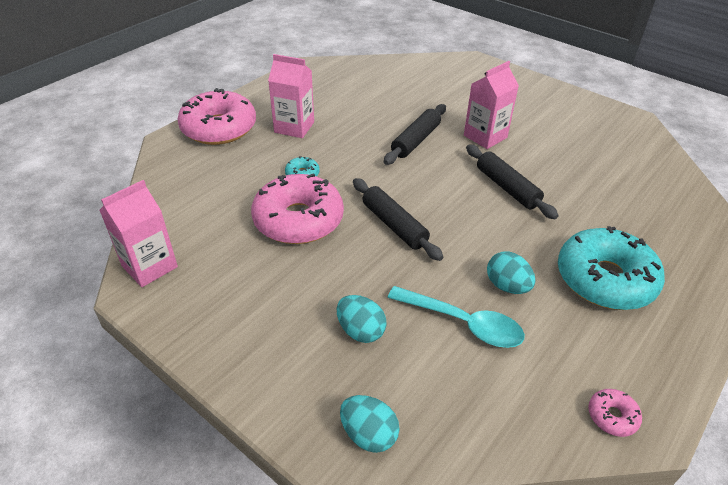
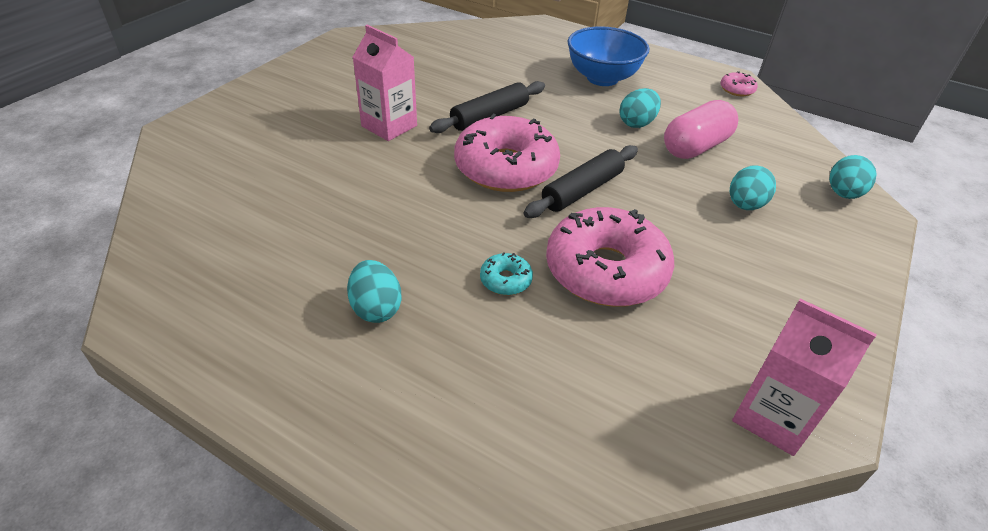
camera: 100 degrees left, 0 degrees up
(219, 128) = (385, 423): pink donut -> pink donut (506, 168)
(294, 127) = (376, 308): pink carton -> turquoise egg
(416, 141) = (404, 178): black rolling pin -> none
(463, 323) = (695, 147): turquoise spoon -> pink capsule
(605, 279) = (602, 78): turquoise donut -> blue bowl

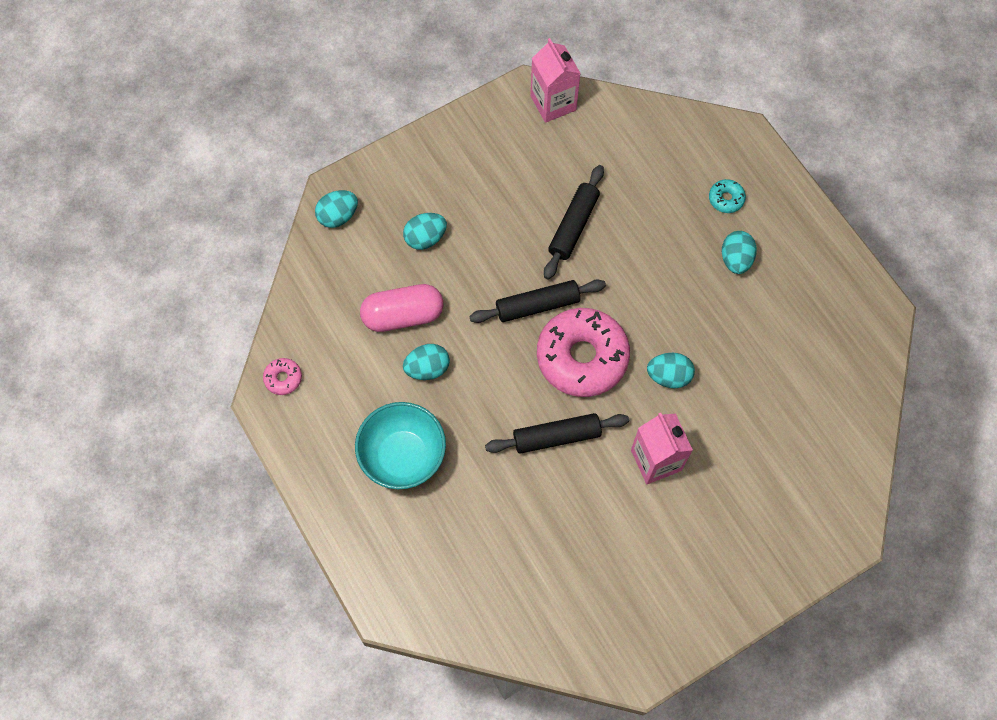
camera: 150 degrees left, 25 degrees up
(407, 179) = (668, 376): none -> turquoise egg
(505, 280) = (644, 246): turquoise donut -> turquoise donut (726, 199)
(602, 78) = (403, 456): blue bowl -> turquoise bowl
(606, 270) = (573, 226): pink donut -> black rolling pin

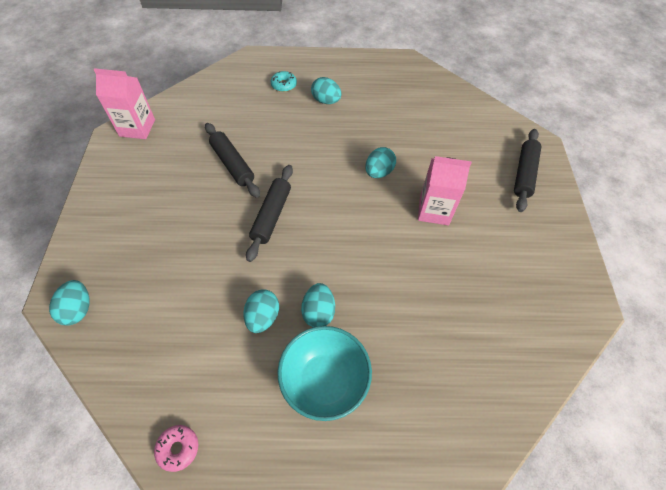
camera: 60 degrees left, 10 degrees down
(403, 315) = (204, 309): pink capsule -> none
(425, 238) = (157, 257): turquoise egg -> turquoise egg (318, 312)
(556, 436) = (379, 259): black rolling pin -> black rolling pin (524, 174)
(582, 357) = (330, 211): pink donut -> none

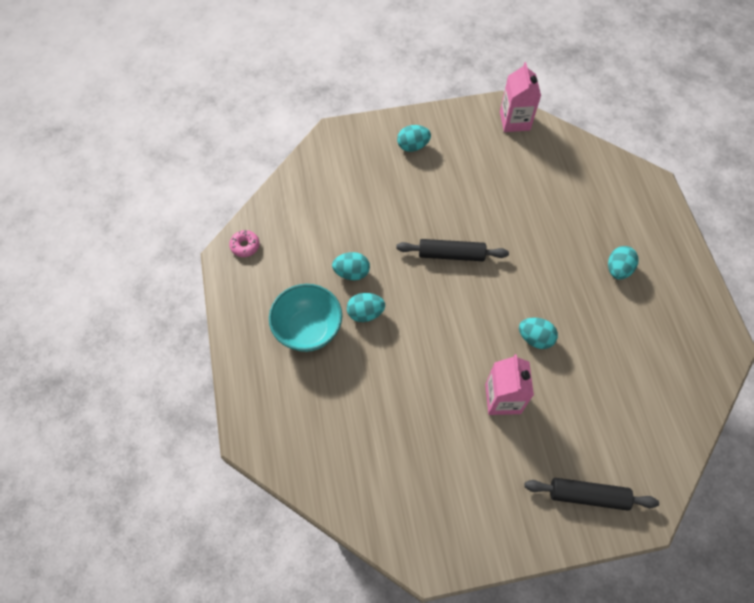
camera: 80 degrees right, 5 degrees up
(78, 309) = (330, 150): turquoise egg -> turquoise egg (413, 146)
(232, 164) = (499, 207): black rolling pin -> none
(284, 85) = (624, 224): turquoise donut -> none

